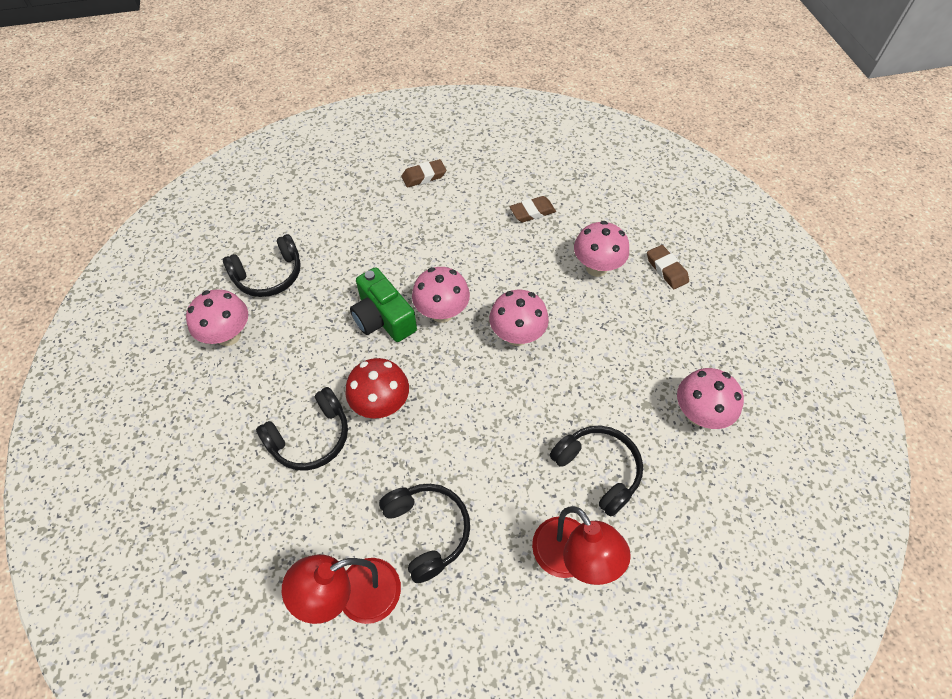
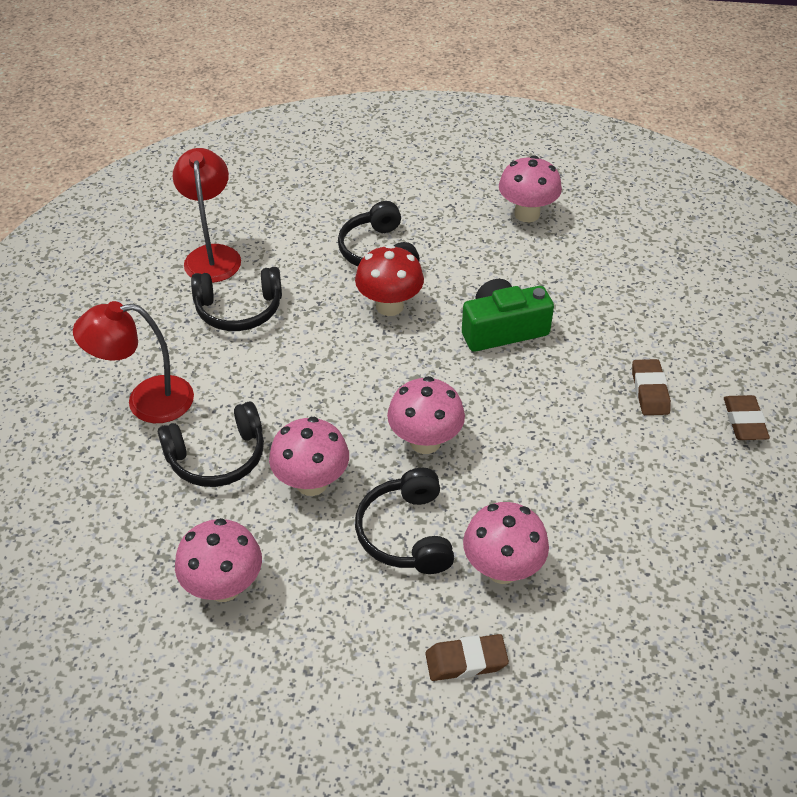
camera: 110 degrees right, 10 degrees down
(269, 275) = (601, 251): black headphones -> black headphones (406, 533)
(442, 313) = (489, 381): pink mushroom -> pink mushroom (311, 482)
(532, 212) = (637, 528): brown eraser -> brown eraser (649, 391)

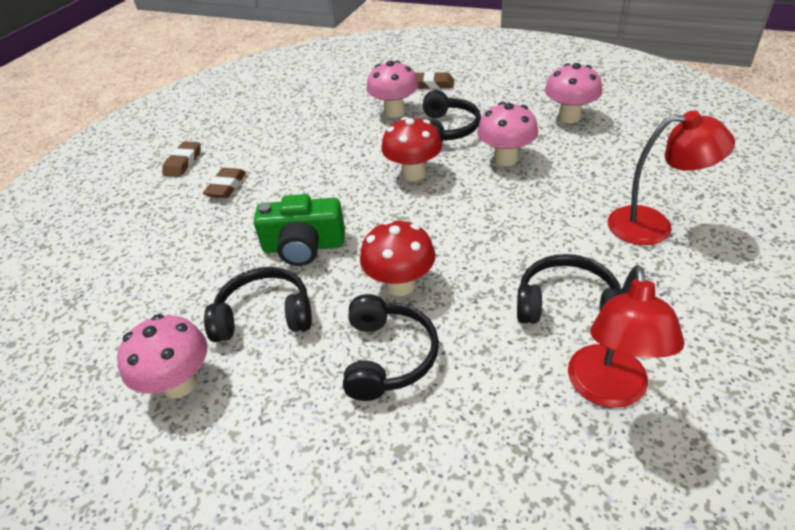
camera: 160 degrees left, 5 degrees down
(217, 457) = (580, 180): black headphones -> black headphones (264, 316)
(425, 441) = (413, 173): pink mushroom -> red mushroom

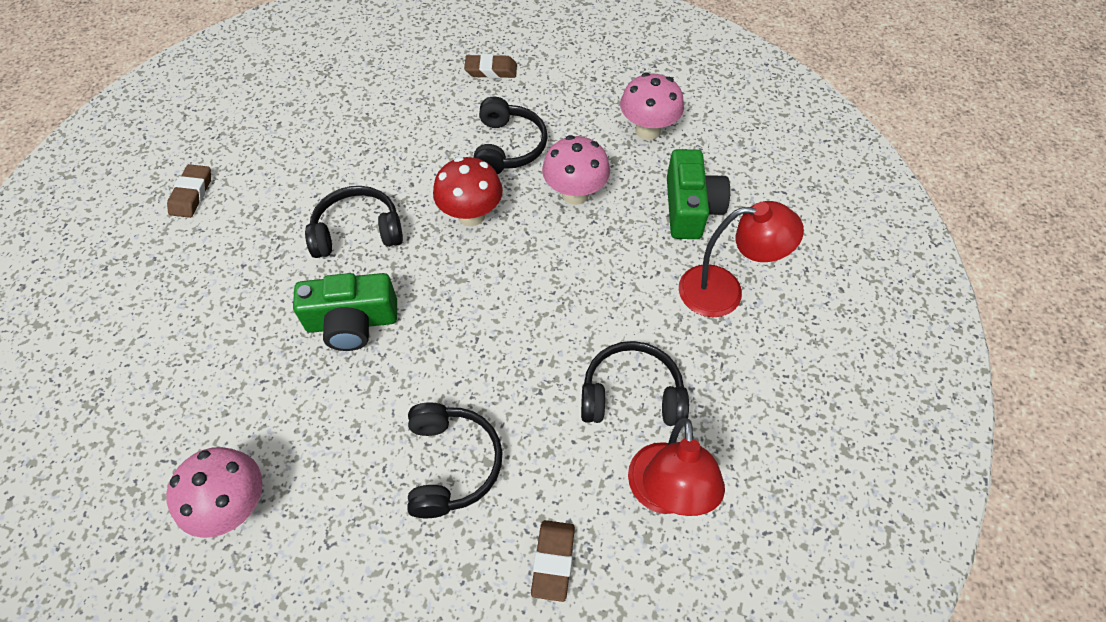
camera: 10 degrees left, 15 degrees up
(226, 186) = (251, 233): brown eraser -> brown eraser (553, 561)
(264, 316) = (317, 417): black headphones -> black headphones (358, 232)
(394, 112) = (446, 116): pink mushroom -> none
(400, 285) = (461, 373): red mushroom -> none
(613, 167) = (690, 208): none -> green camera

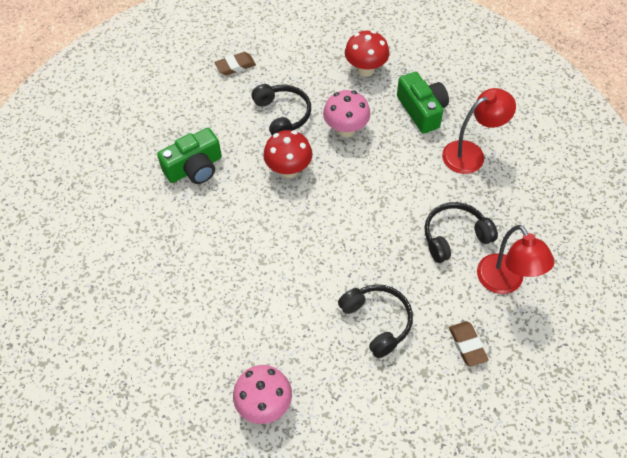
camera: 25 degrees left, 0 degrees up
(192, 194) = (85, 233): brown eraser -> none
(352, 322) = (259, 268): green camera -> green camera (194, 168)
(358, 232) = (221, 211): black headphones -> none
(648, 130) = (365, 69): pink mushroom -> red mushroom

